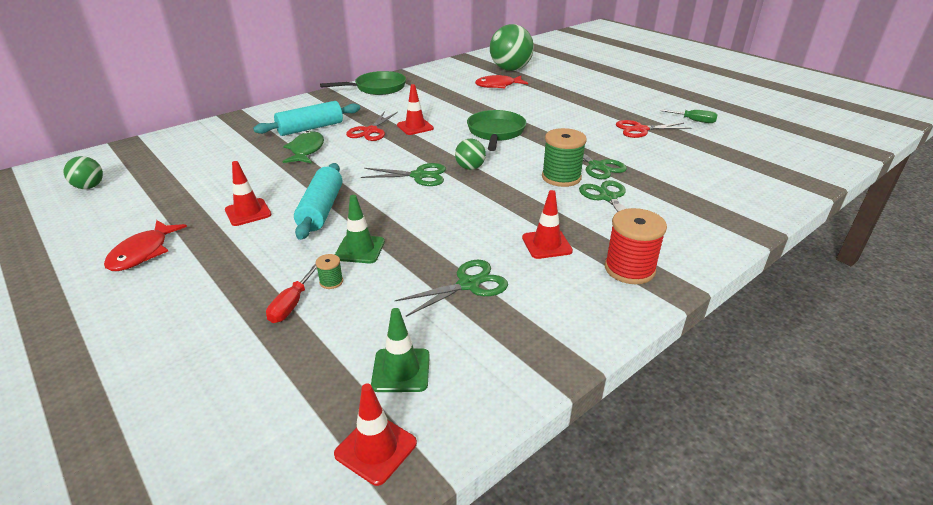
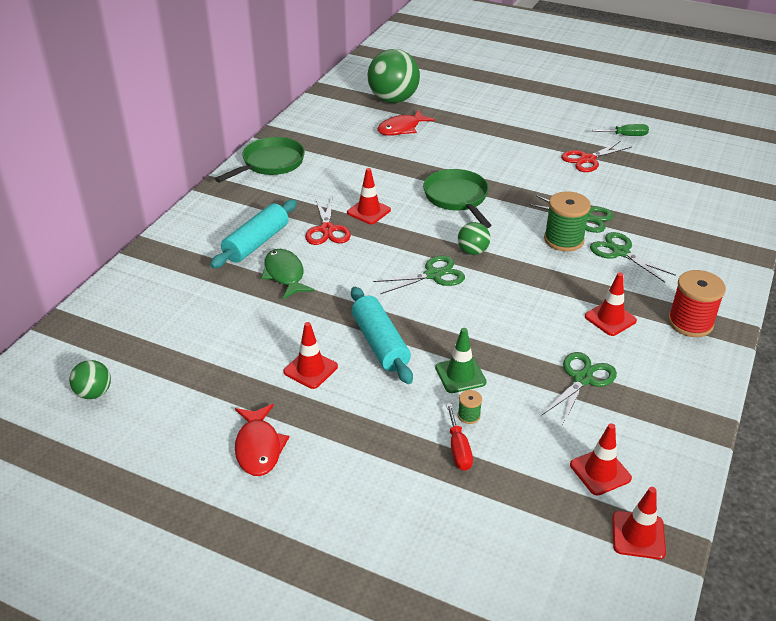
camera: 25 degrees left, 5 degrees up
(401, 370) = (600, 471): green traffic cone -> red traffic cone

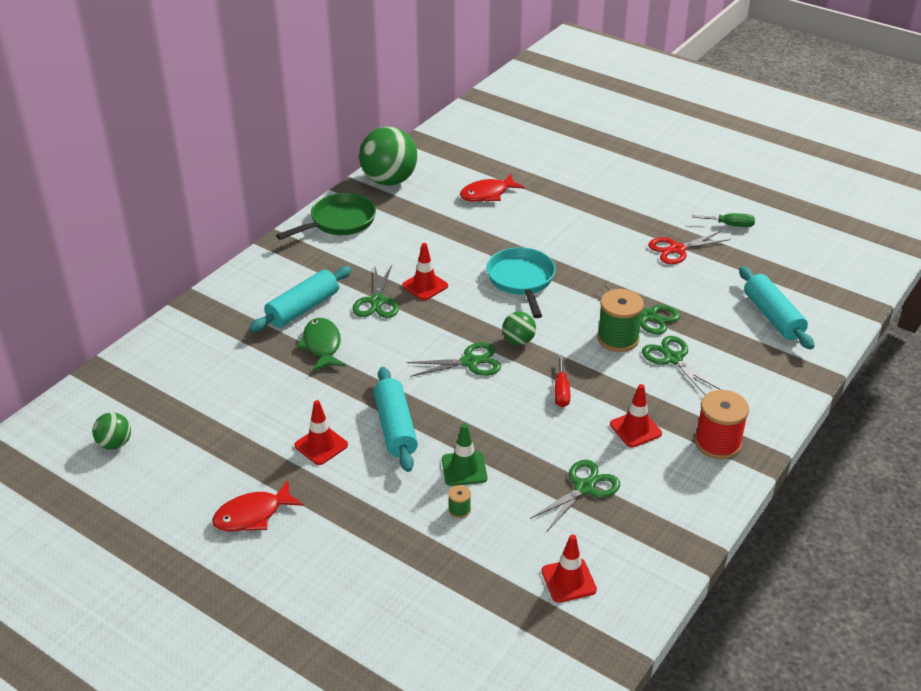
camera: 10 degrees right, 0 degrees up
(258, 447) = (253, 515): red fish -> red fish turned 60 degrees clockwise
(327, 230) = (377, 301): red scissors -> green scissors
(393, 100) = (489, 159): green ball -> green ball (389, 180)
(457, 198) = (521, 280): green pan -> turquoise pan
(458, 449) = (439, 541): red screwdriver -> red screwdriver (561, 391)
(638, 535) = (583, 644): red traffic cone -> none
(694, 207) = (773, 317): none -> turquoise rolling pin

